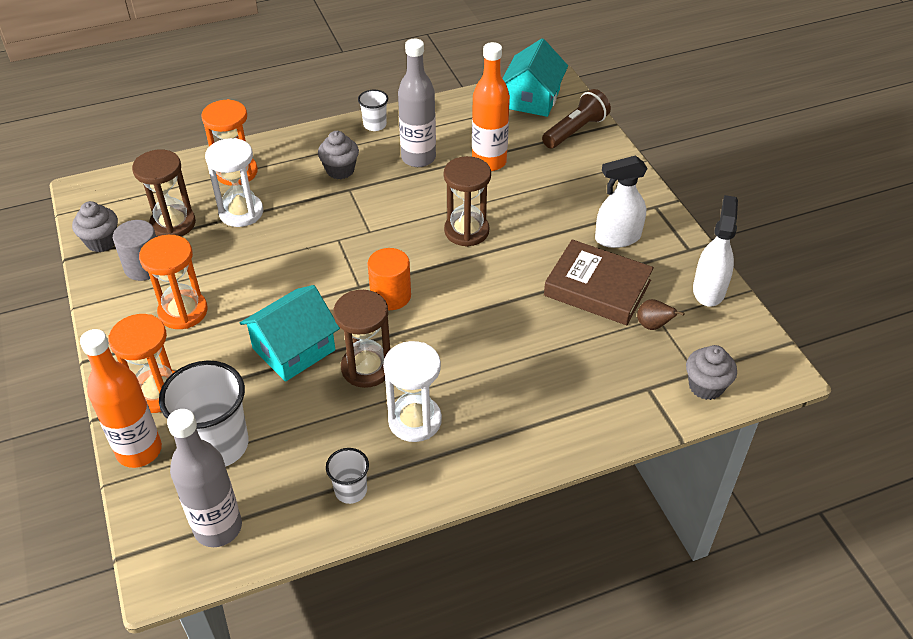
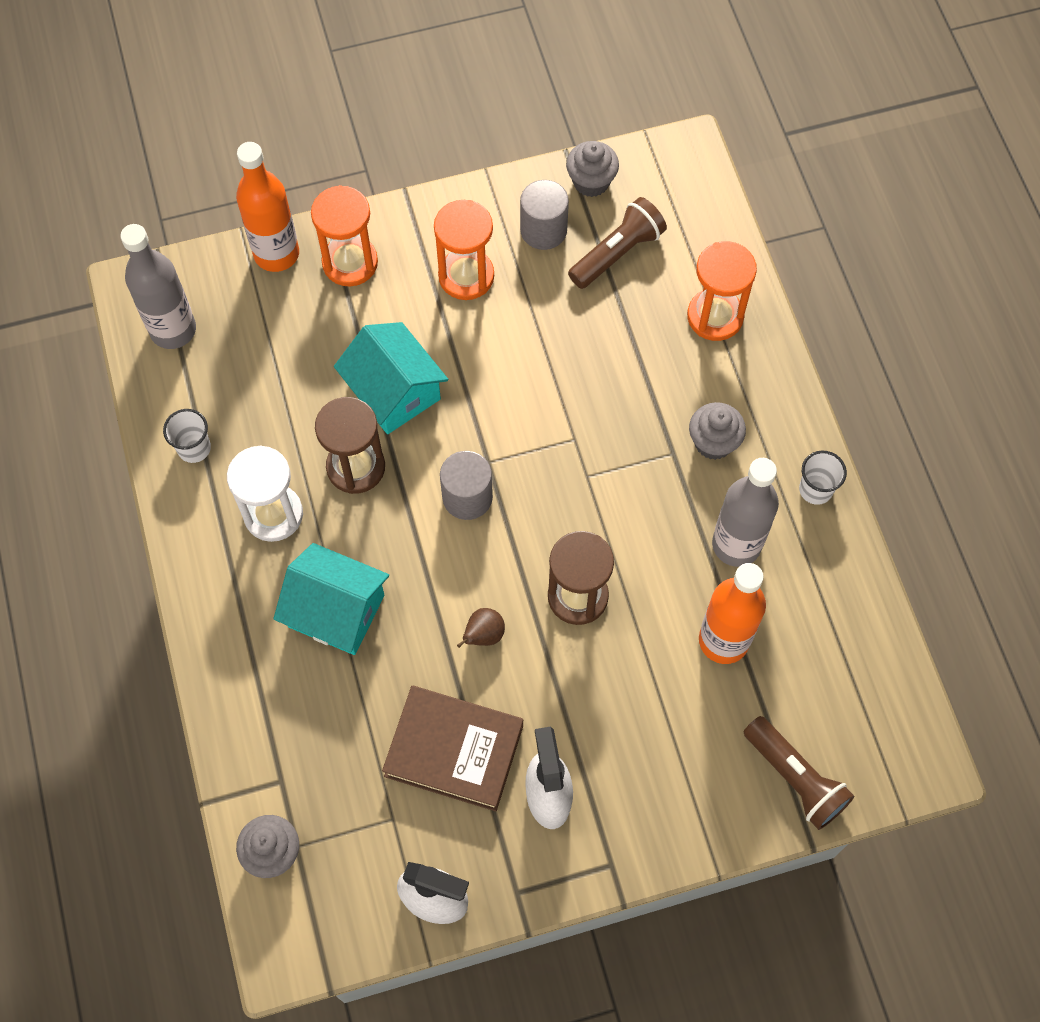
camera: 95 degrees right, 20 degrees up
(173, 224) = (617, 253): brown hourglass -> brown flashlight
(218, 445) = (272, 323): white cup -> none
(241, 212) = (634, 326): white hourglass -> none
(390, 296) = (467, 497): orange cylinder -> grey cylinder
(532, 99) = (879, 723): turquoise house -> turquoise house (336, 611)
(597, 288) = (454, 750): brown book -> brown book turned 75 degrees clockwise
(653, 325) = (380, 809): brown pear -> brown pear (483, 635)

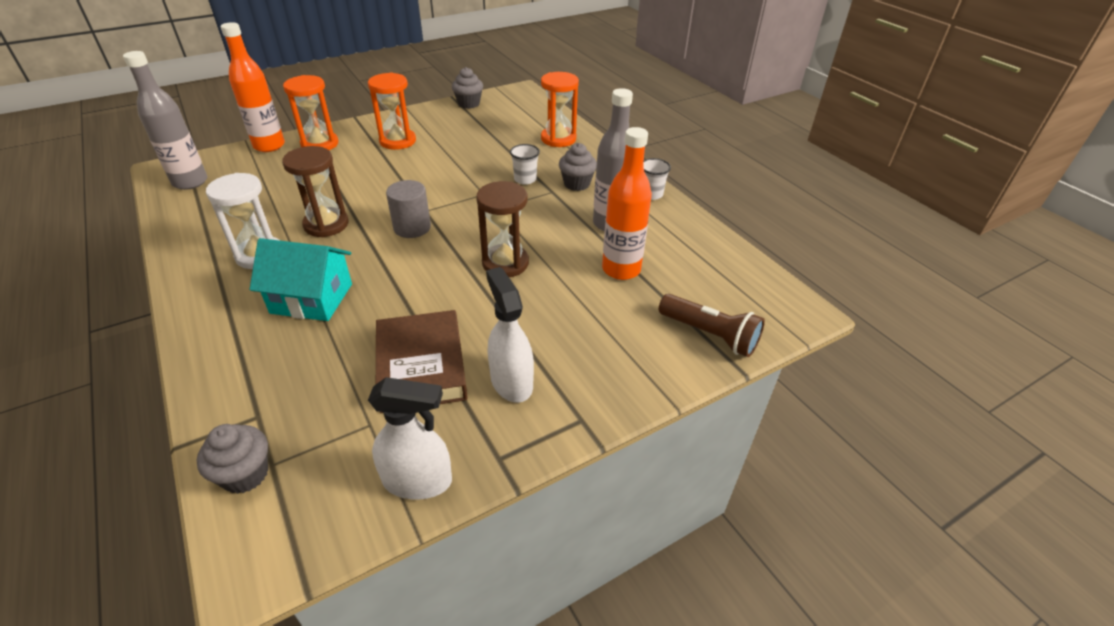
camera: 15 degrees left, 25 degrees down
(194, 448) = (198, 231): white cup -> white cup (525, 179)
(394, 391) = (353, 189): turquoise house -> none
(454, 750) = (421, 366): brown book -> brown book turned 75 degrees clockwise
(483, 635) = (436, 294): brown pear -> none
(543, 230) = (444, 121): grey cylinder -> none
(617, 253) = (491, 124): brown flashlight -> none

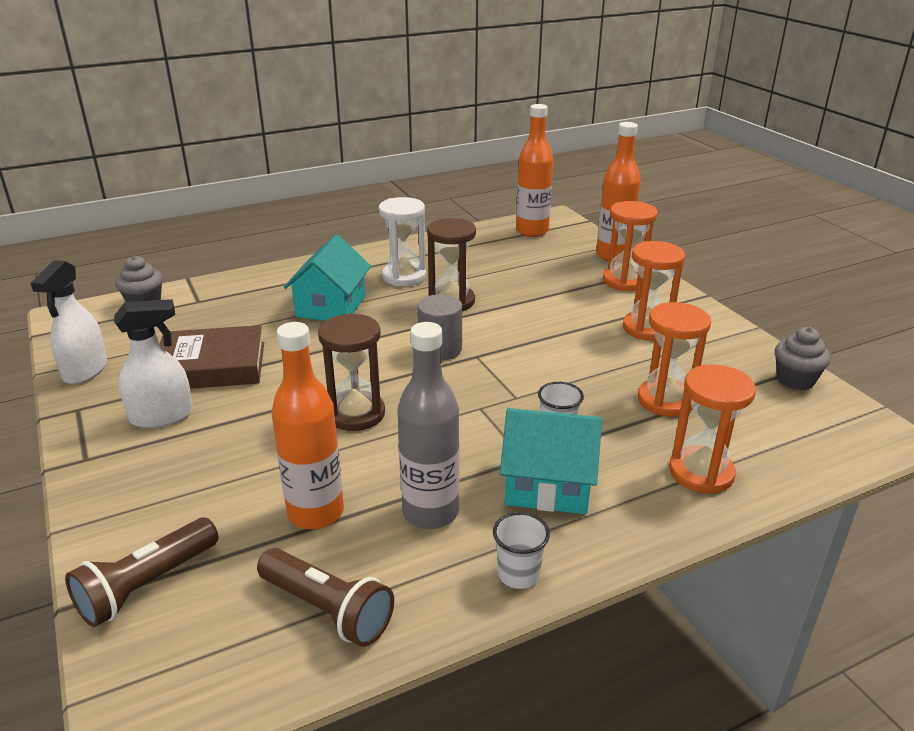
camera: 95 degrees right, 10 degrees down
(190, 182) = (532, 231): grey bottle -> orange bottle
(489, 142) = (665, 400): none -> orange hourglass
(576, 184) = (548, 485): grey cupcake -> turquoise house
(699, 255) = (328, 610): none -> brown flashlight

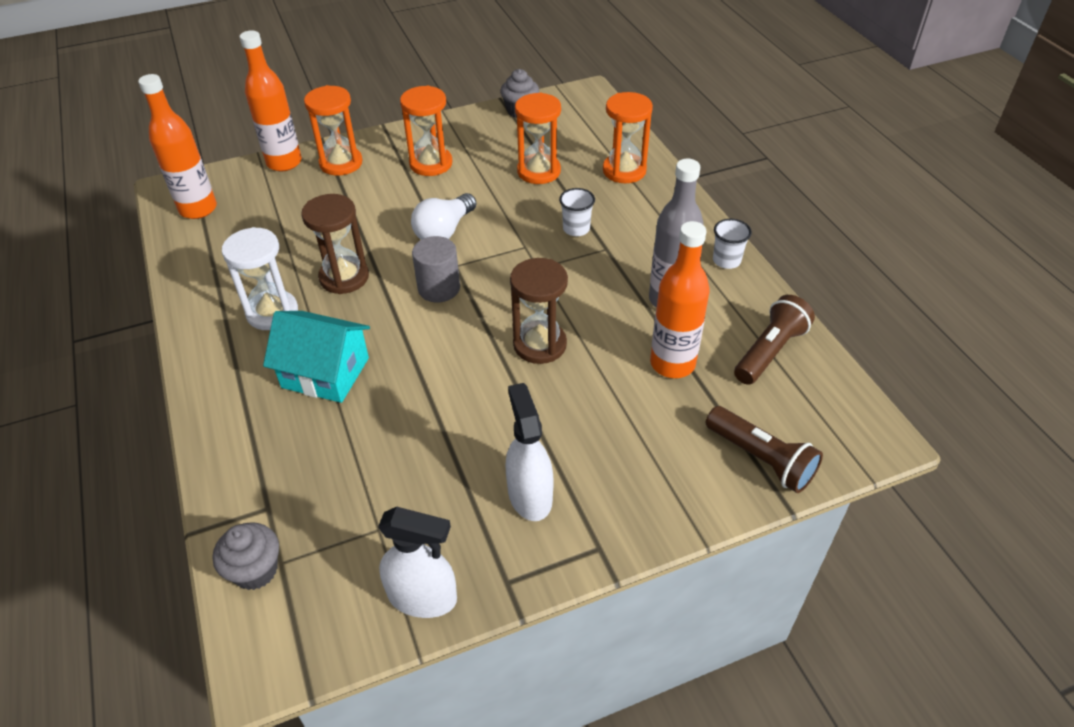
camera: 85 degrees left, 15 degrees up
(212, 366) = (436, 467): brown book -> none
(531, 345) = (444, 231): none -> white light bulb
(548, 485) = (637, 239): turquoise house -> none

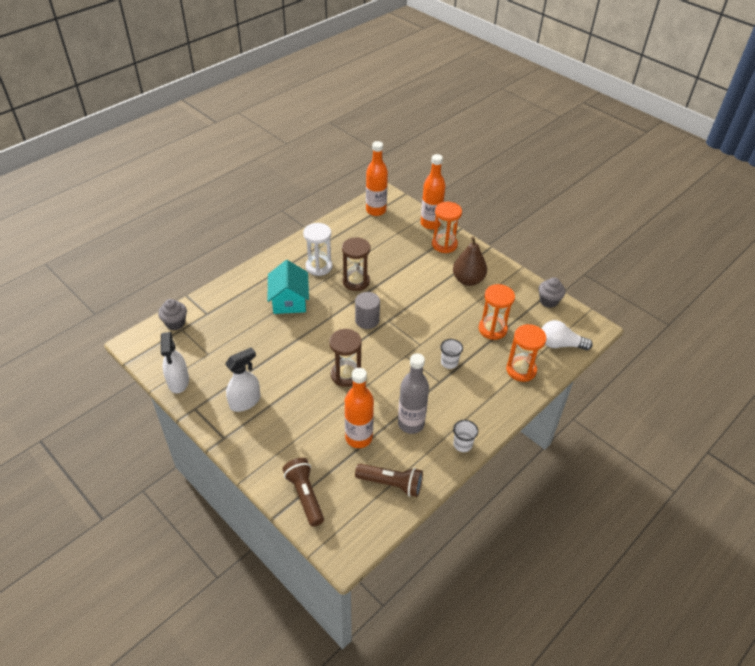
camera: 65 degrees right, 0 degrees up
(431, 164) = (468, 280): orange hourglass -> brown pear
(444, 231) = (413, 306): white light bulb -> white light bulb (560, 344)
(761, 459) = (305, 495): brown flashlight -> brown flashlight turned 135 degrees clockwise

